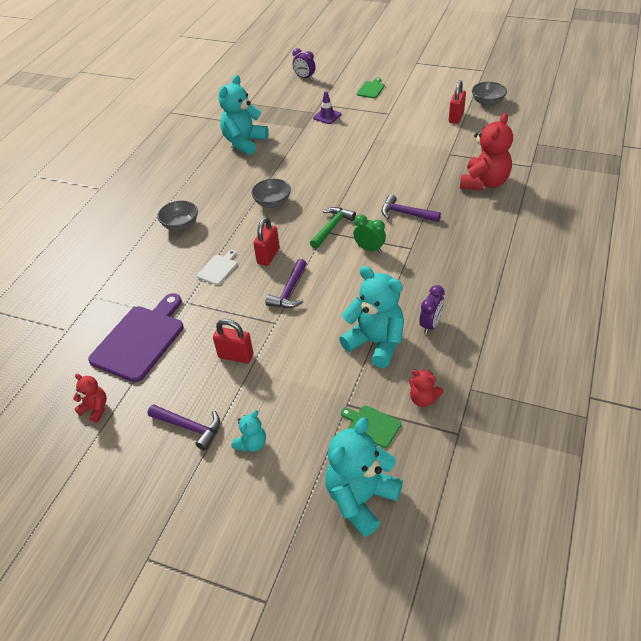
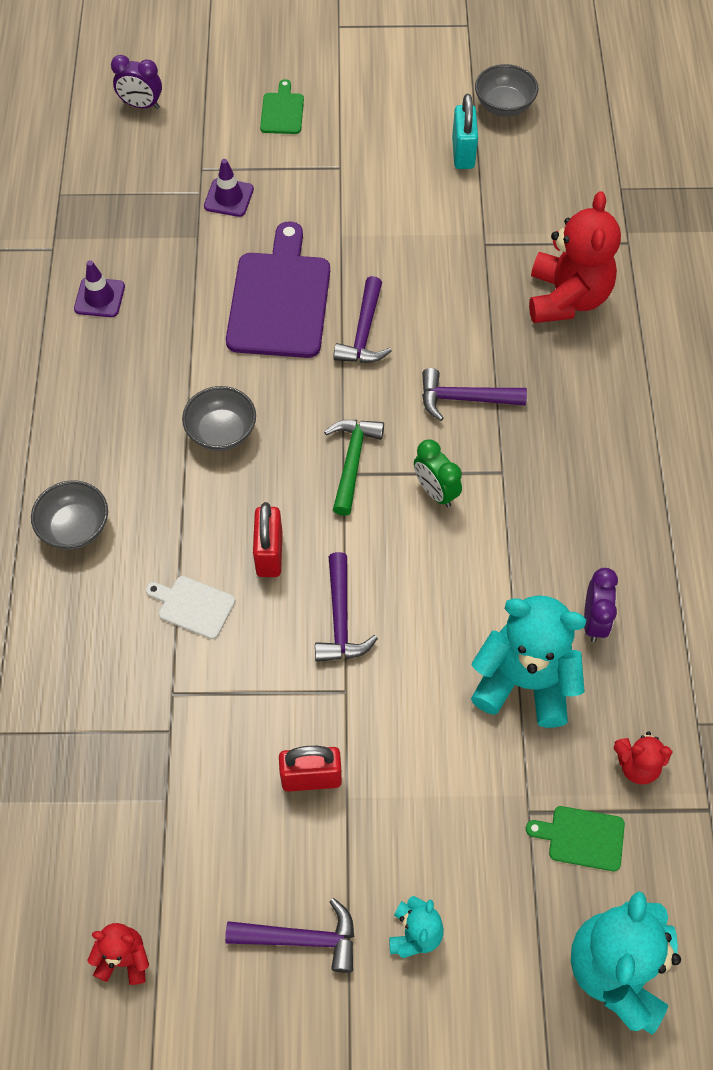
camera: 25 degrees left, 15 degrees up
(140, 340) = (130, 797): purple cutting board -> purple cutting board (279, 299)
(218, 268) = (193, 606): white cutting board -> white cutting board turned 75 degrees counterclockwise
(244, 142) = (99, 298): turquoise teddy bear -> purple traffic cone
(366, 177) = (364, 332): none -> purple hammer
(369, 249) = (435, 492): green clock -> green clock turned 135 degrees counterclockwise
(456, 117) = (463, 153): red padlock -> turquoise padlock

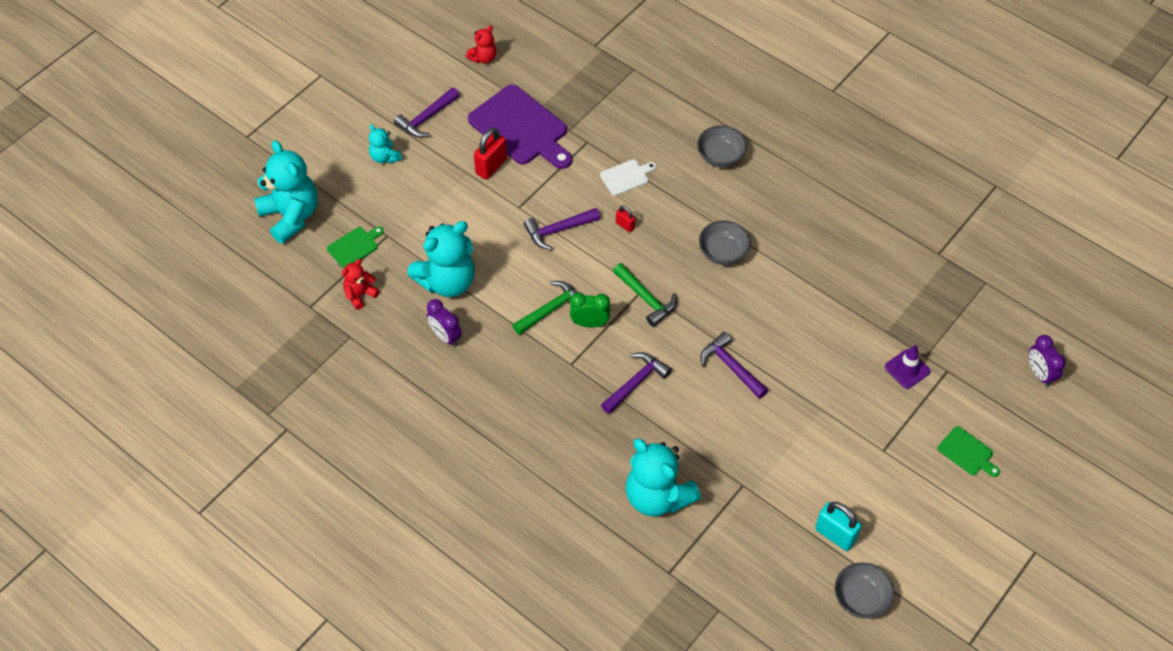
camera: 130 degrees right, 5 degrees down
(99, 298) = (876, 254): purple traffic cone -> none
(141, 105) = (1039, 374): purple clock -> purple clock turned 75 degrees counterclockwise
(269, 554) = (625, 225): red padlock -> red padlock, size x0.54
(279, 299) = (795, 341): purple cutting board -> purple cutting board (521, 128)
(340, 619) = (558, 230): purple hammer -> purple hammer turned 60 degrees counterclockwise
(454, 542) = (551, 309): none -> green hammer
(567, 298) = (657, 496): red teddy bear -> turquoise teddy bear

